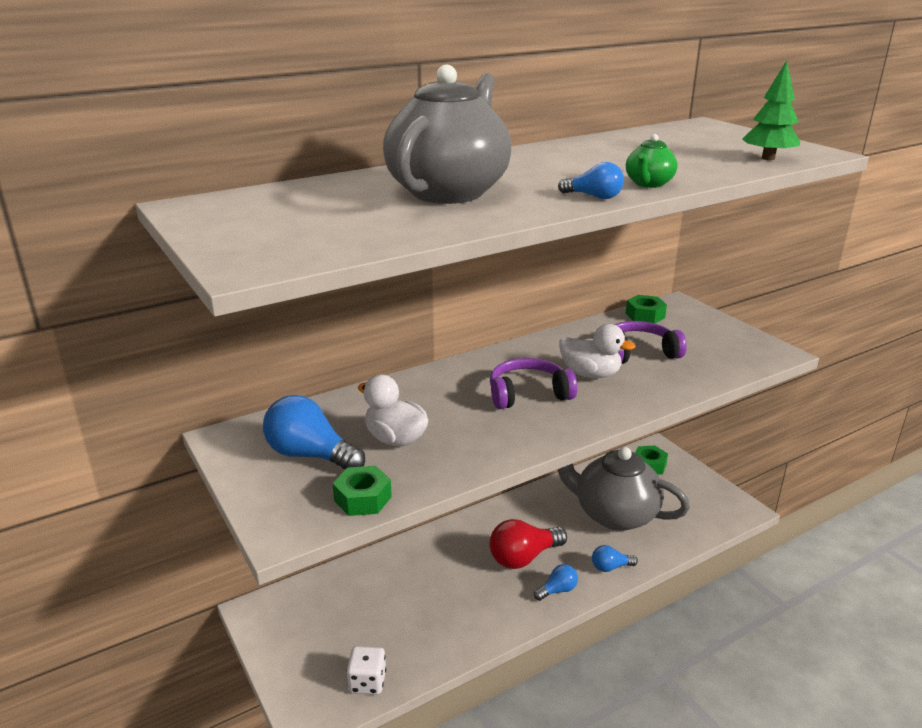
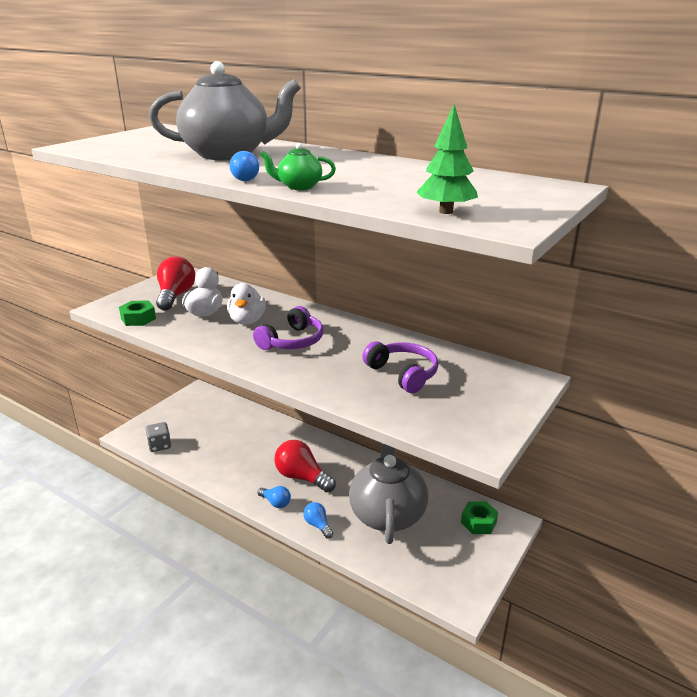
camera: 65 degrees right, 0 degrees up
(310, 455) = (175, 296): blue light bulb -> red light bulb
(367, 682) = (159, 445): white dice -> grey dice
(528, 394) = (292, 341): purple headphones -> purple headphones turned 75 degrees clockwise
(590, 374) = (344, 359): white duck -> white duck (247, 321)
(645, 315) = (484, 366): green nut -> none

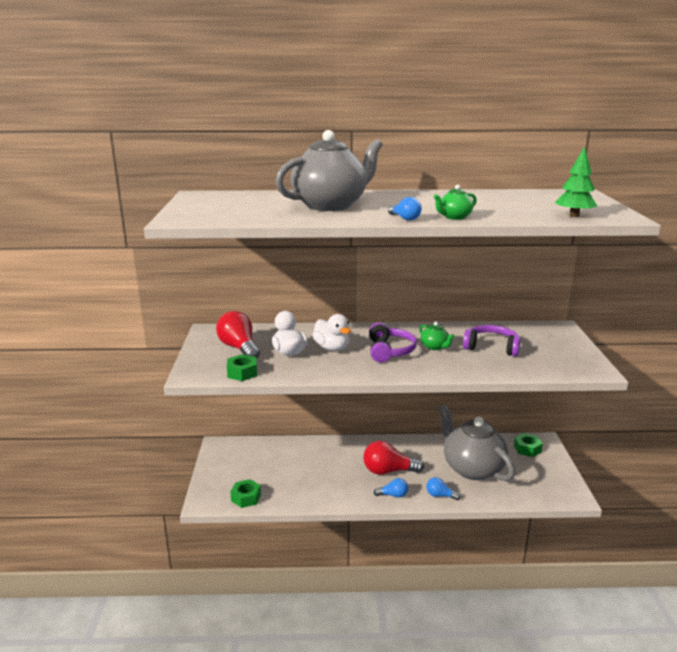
camera: 35 degrees left, 5 degrees down
(159, 445) = (246, 498): grey dice -> green nut
(343, 352) = (435, 347): none -> green teapot

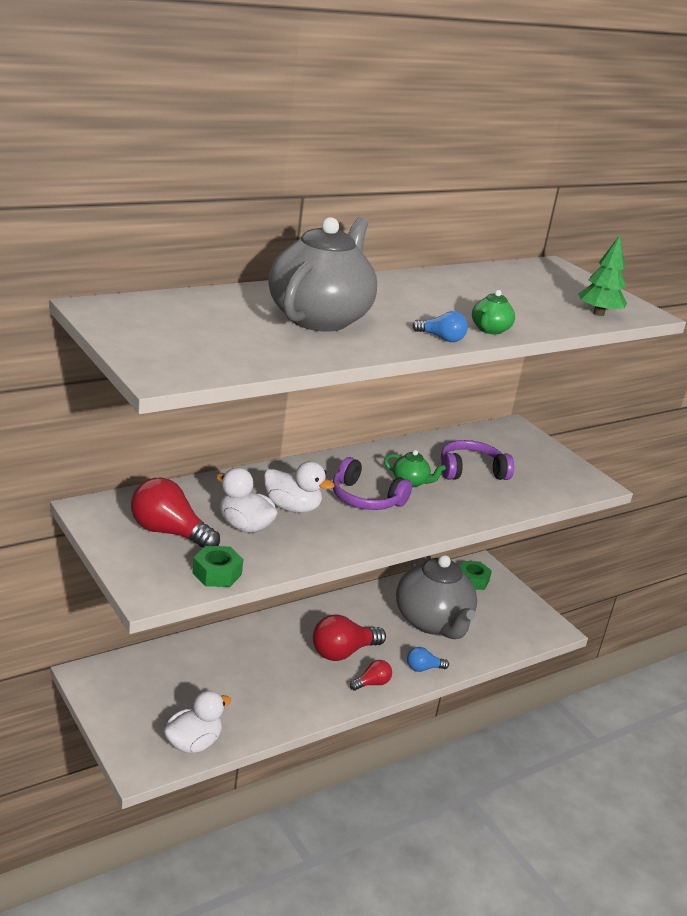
camera: 35 degrees left, 5 degrees up
(246, 498) = (193, 743): green nut -> white duck
(389, 351) = (365, 498): purple headphones -> purple headphones turned 150 degrees clockwise
(393, 495) = (372, 683): blue light bulb -> red light bulb
(472, 468) = (432, 622): grey teapot -> grey teapot turned 135 degrees counterclockwise

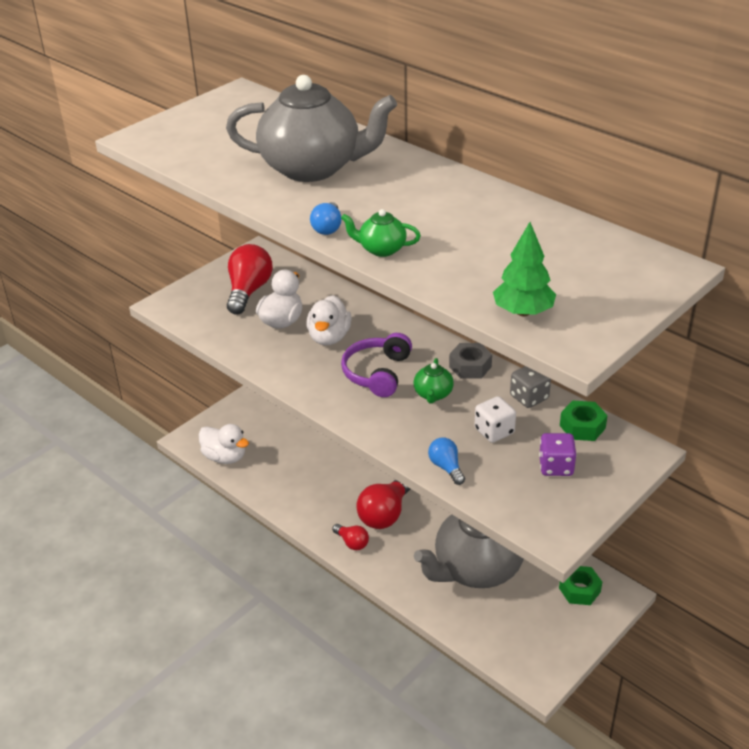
camera: 80 degrees right, 10 degrees up
(217, 573) = (206, 325): green nut -> green nut (582, 427)
(343, 652) = (385, 514): red light bulb -> red light bulb turned 105 degrees counterclockwise
(380, 456) = (470, 366): none -> grey nut
(423, 668) = (396, 575): blue light bulb -> blue light bulb (446, 467)
(434, 445) = (529, 397): none -> grey dice
(471, 471) = (494, 431): purple headphones -> white dice
(521, 461) = (556, 466): none -> purple dice

